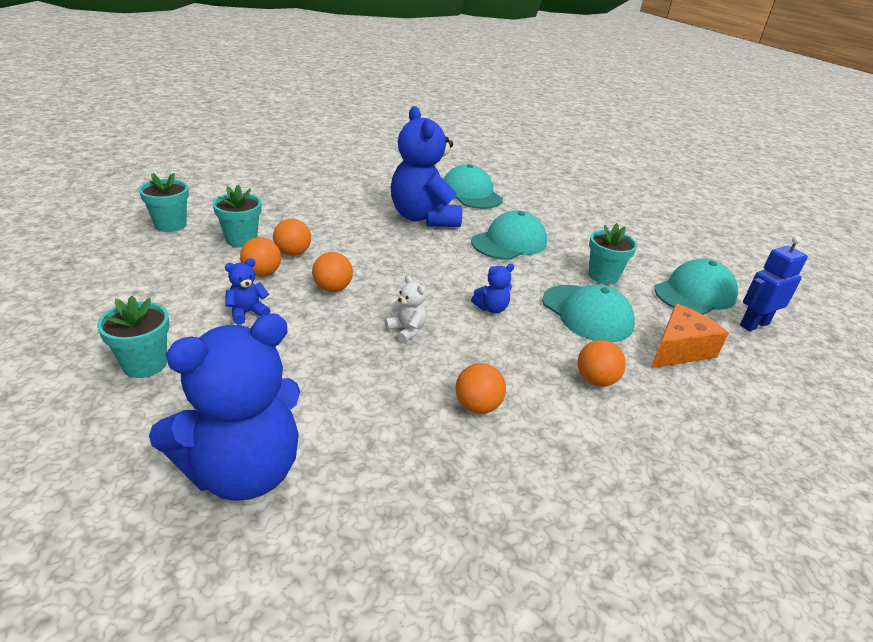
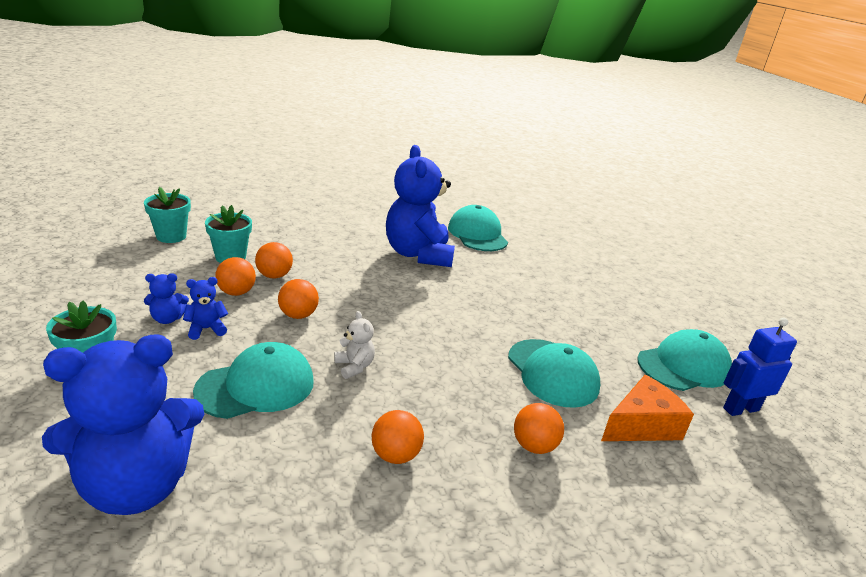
camera: 10 degrees right, 5 degrees down
(491, 308) = (451, 355): blue teddy bear -> blue teddy bear (167, 319)
(509, 242) = (497, 288): turquoise cap -> turquoise cap (256, 386)
(603, 276) = (586, 335): turquoise flower pot -> none

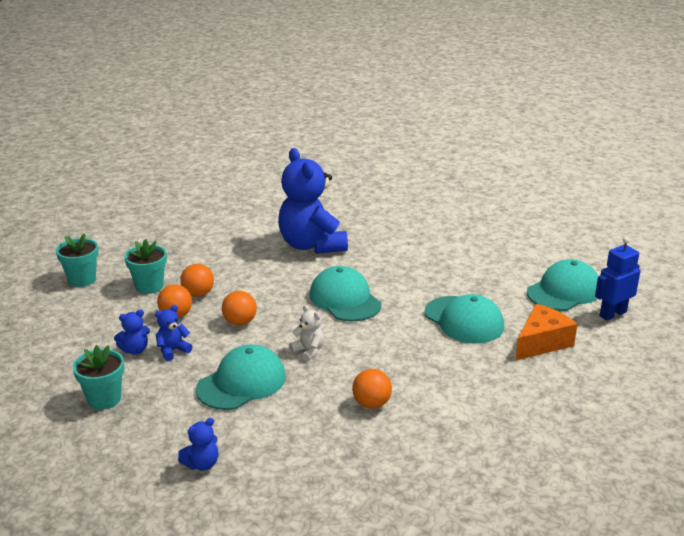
camera: 10 degrees left, 0 degrees up
(136, 485) = (202, 464): blue teddy bear -> blue teddy bear, size x0.41
(477, 234) = (355, 213): turquoise cap -> turquoise cap (345, 299)
(534, 446) = (468, 375): orange ball -> none

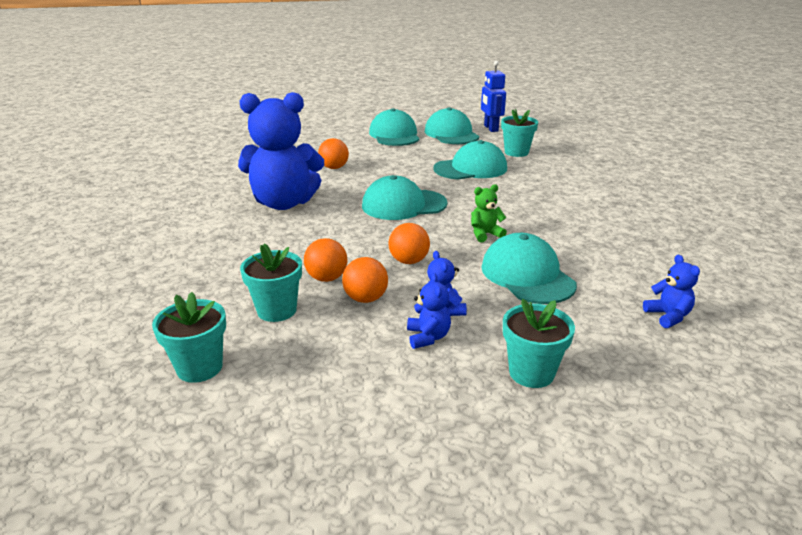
camera: 70 degrees left, 0 degrees up
(308, 351) = (485, 234): white teddy bear -> green teddy bear
(371, 404) = (580, 221): orange ball -> orange ball (334, 168)
(524, 258) = (394, 135): none -> turquoise cap
(542, 342) = (516, 152): orange cheese -> turquoise flower pot

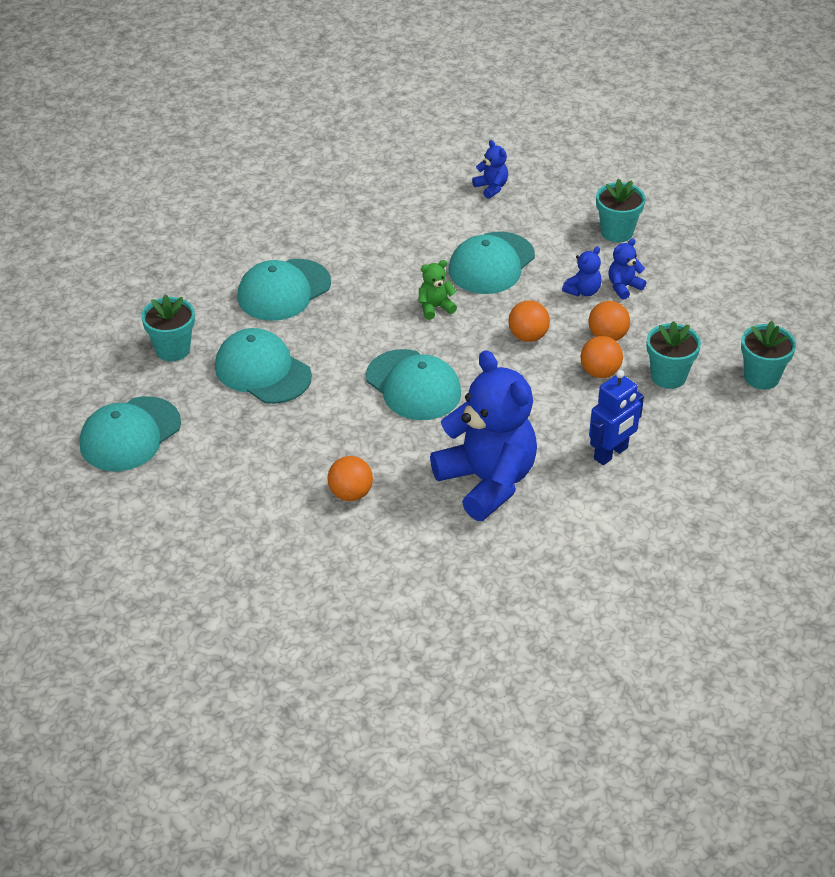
camera: 120 degrees left, 15 degrees up
(394, 135) = (175, 492): turquoise cap -> turquoise cap (284, 290)
(485, 234) = (435, 307): green teddy bear -> green teddy bear turned 120 degrees clockwise
(490, 128) = (77, 403): blue robot -> blue robot (611, 453)
(668, 316) = (491, 187): blue teddy bear -> blue teddy bear turned 105 degrees clockwise

